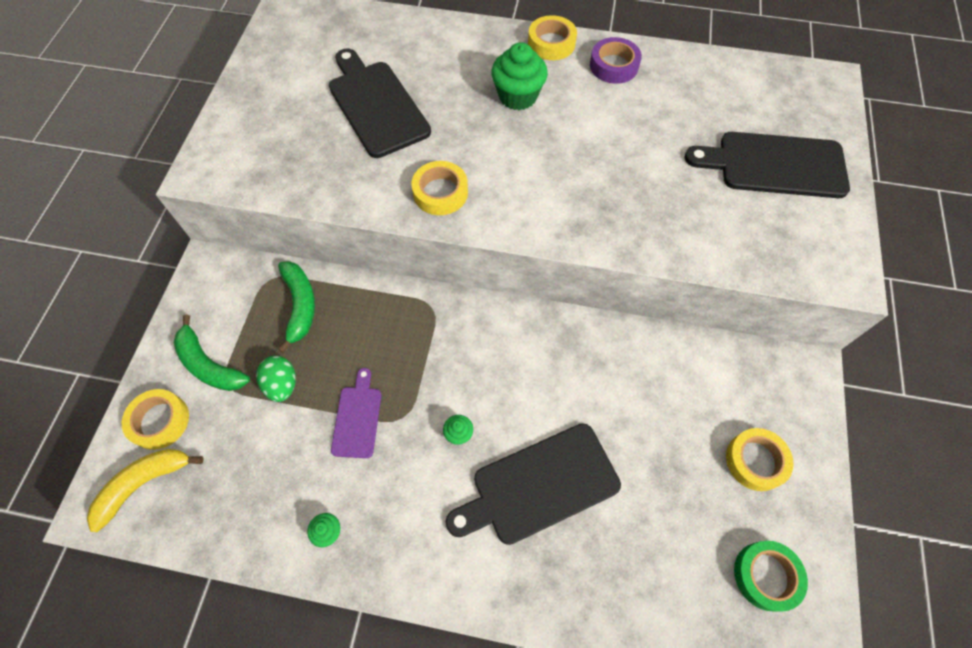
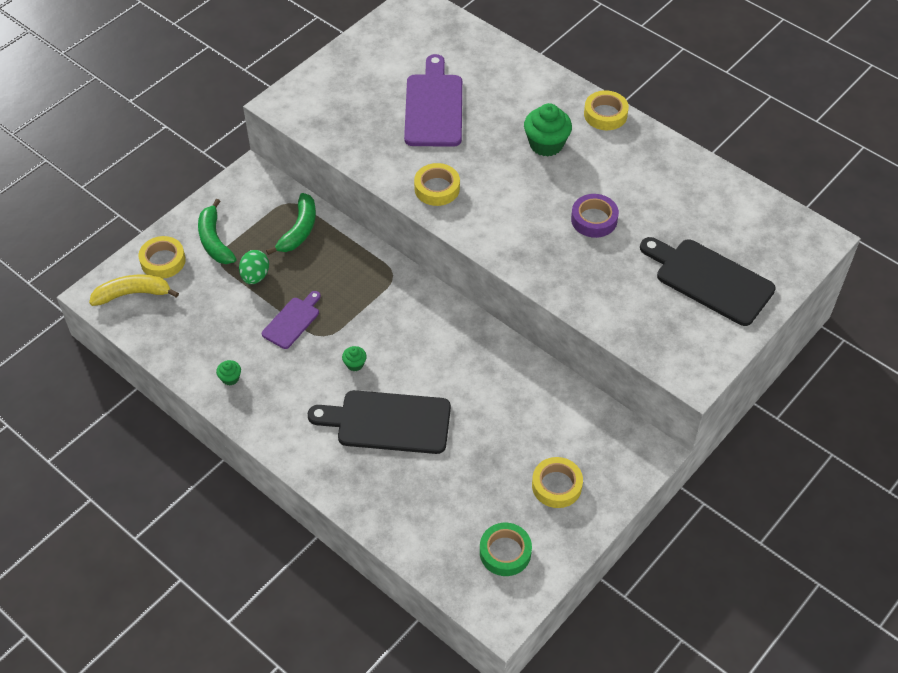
camera: 30 degrees right, 10 degrees down
(376, 105) = (434, 107): black cutting board -> purple cutting board
(614, 66) = (642, 152): purple tape -> purple tape (594, 219)

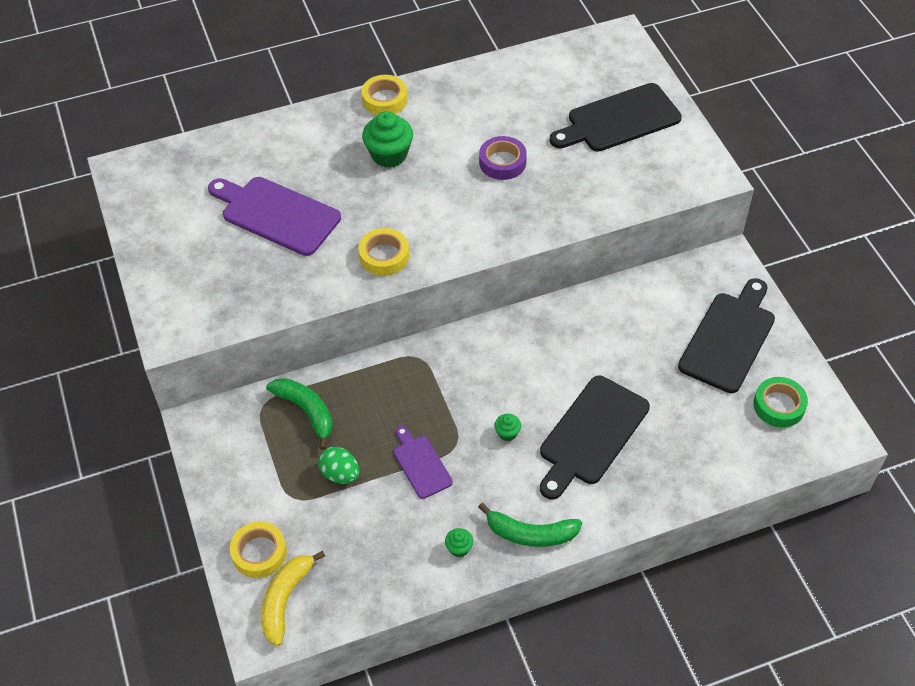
camera: 60 degrees left, 0 degrees up
(214, 240) = (265, 493): green banana -> green banana (530, 533)
(556, 485) = (729, 338): yellow tape -> black cutting board

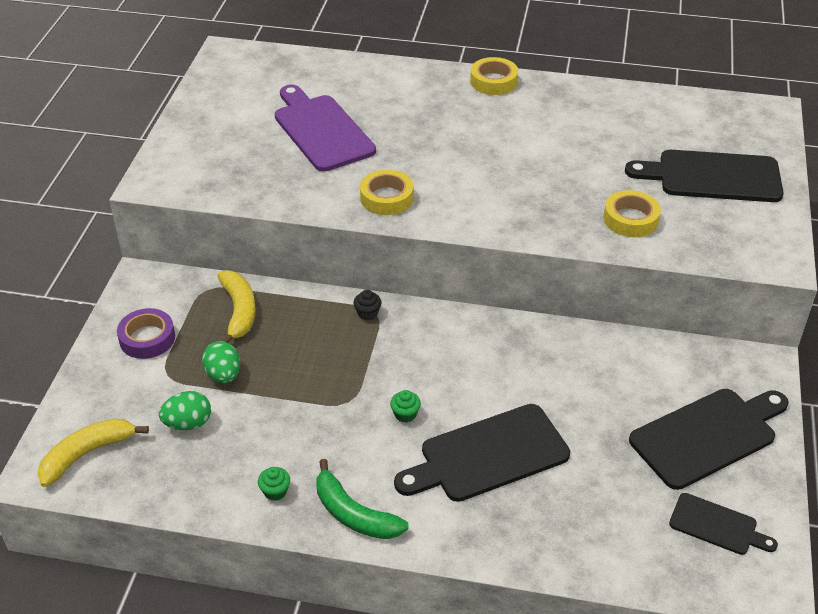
camera: 30 degrees right, 10 degrees down
(259, 553) = (100, 404): yellow tape -> yellow tape (630, 219)
(306, 411) = (239, 311): green banana -> yellow banana
(346, 530) = (188, 423): none -> green egg
(389, 155) = (461, 123): green cupcake -> none
(413, 361) = (367, 313): none -> black cupcake
(421, 464) = (302, 402): purple cutting board -> none
(502, 162) = (563, 168): purple tape -> purple tape (147, 338)
(779, 405) = (717, 526): green tape -> black cutting board

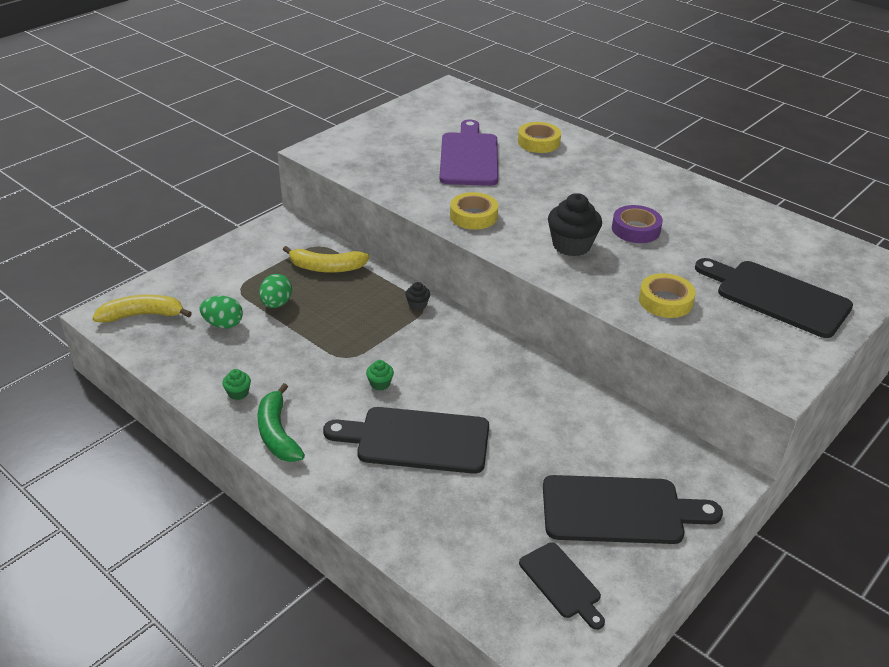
camera: 30 degrees right, 5 degrees down
(147, 338) = (249, 261): purple tape -> purple tape (636, 229)
(239, 311) = (326, 267): yellow banana -> yellow banana turned 75 degrees clockwise
(493, 81) = (642, 167): yellow tape -> yellow tape (538, 142)
(504, 194) = (571, 245): none -> black cupcake

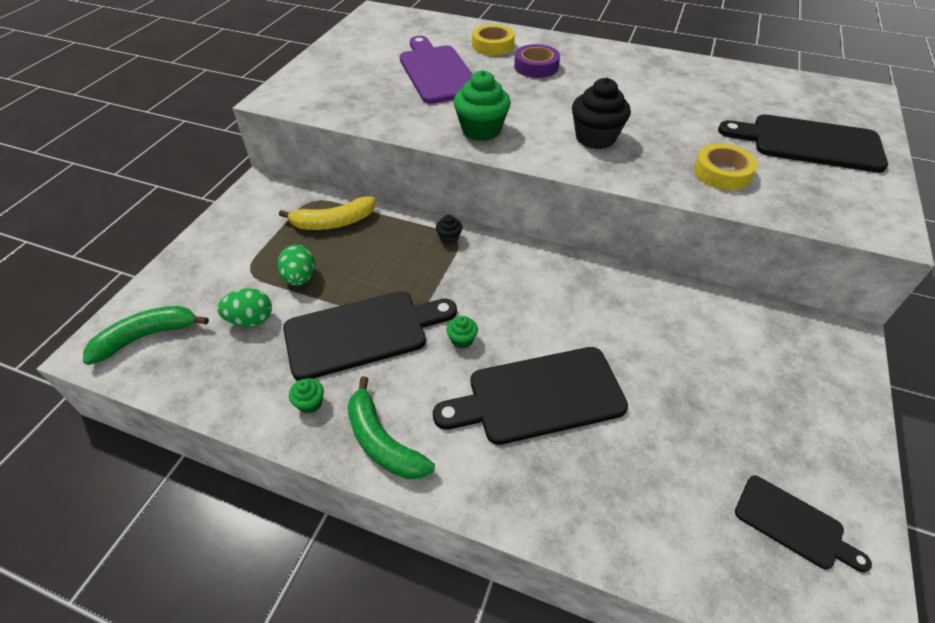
camera: 20 degrees left, 10 degrees up
(142, 315) = (146, 337): yellow banana -> green banana
(473, 216) = (481, 130): yellow tape -> green cupcake
(619, 510) = (783, 409): black cutting board -> black cutting board (362, 333)
(636, 229) = (640, 108): purple tape -> purple tape (536, 67)

